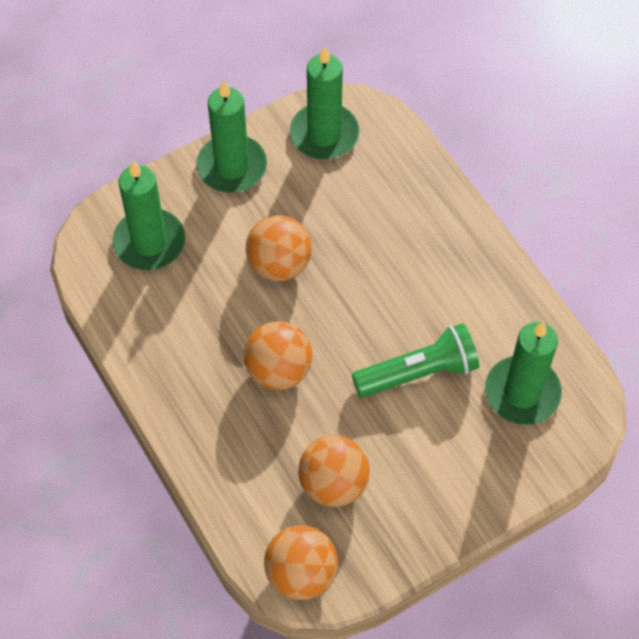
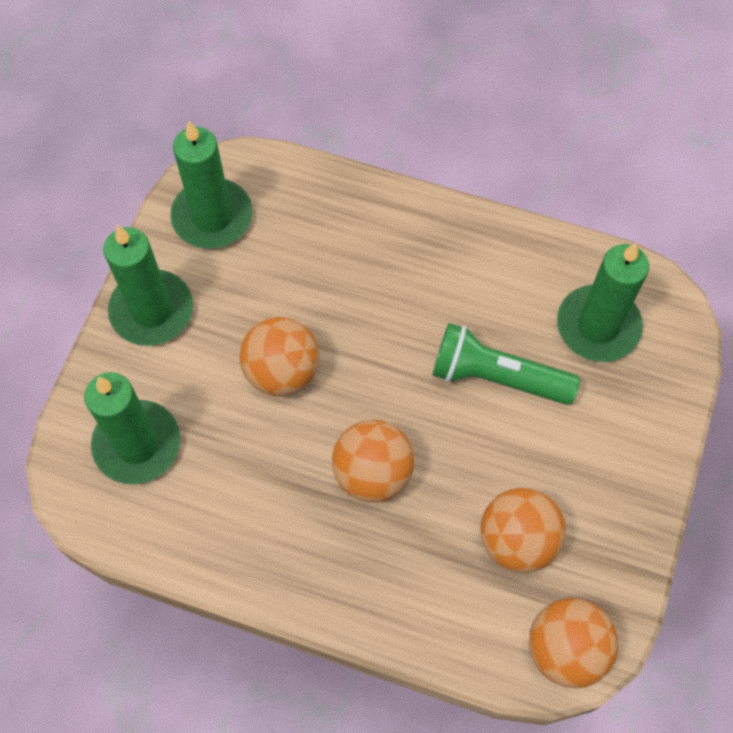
camera: 40 degrees left, 5 degrees up
(418, 372) = (497, 376): green flashlight -> green flashlight turned 105 degrees counterclockwise

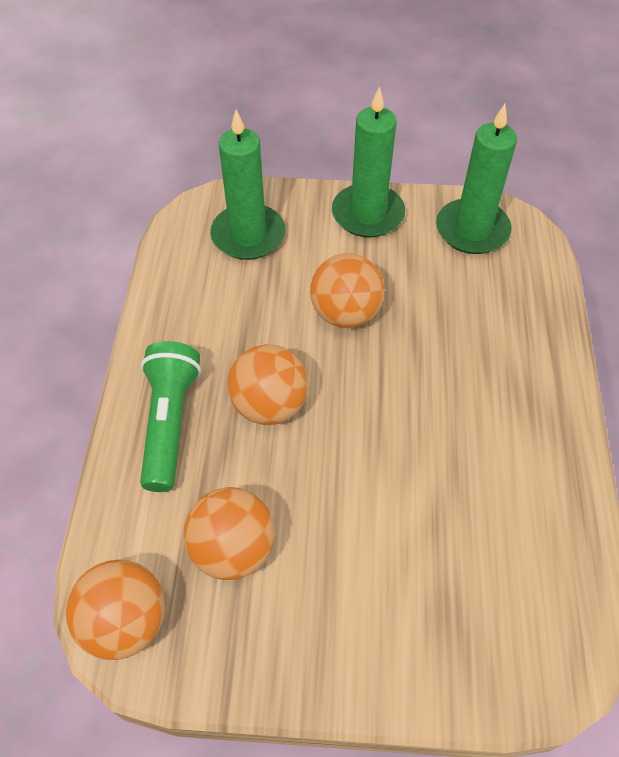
camera: 75 degrees right, 10 degrees down
(497, 376) = (406, 492): green flashlight -> green flashlight (170, 422)
(598, 326) = (506, 585): green candle -> none

